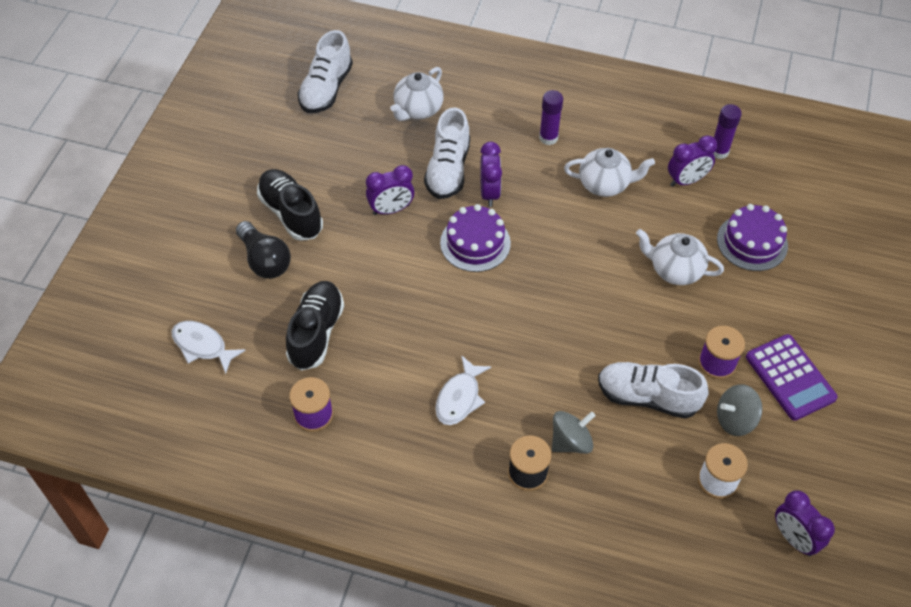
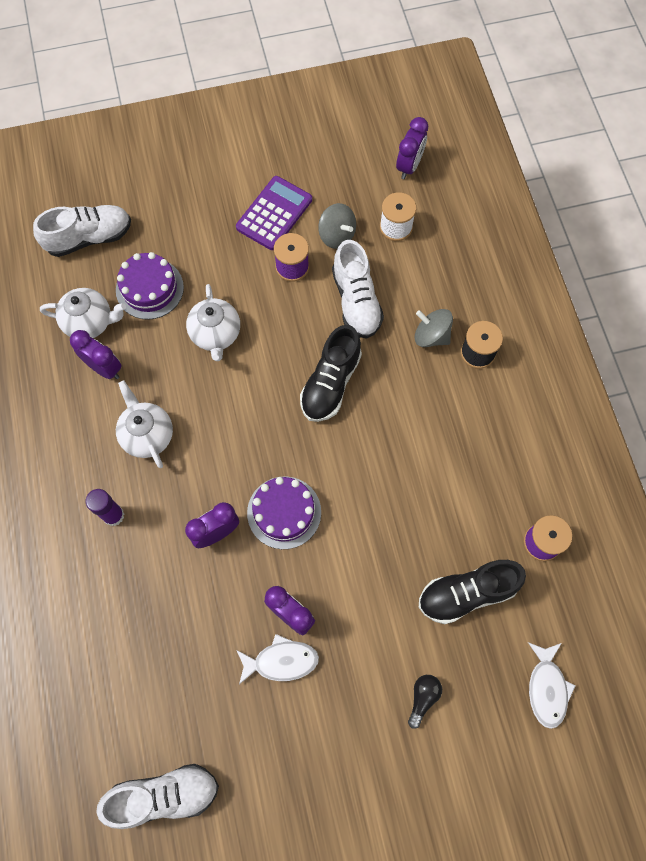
camera: 120 degrees left, 15 degrees up
(265, 260) = (423, 698): black light bulb -> black light bulb, size x0.60
(291, 213) = (353, 712): black shoe -> black shoe (330, 383)
(417, 110) = (142, 670): white teapot -> white teapot (90, 322)
(448, 170) = (209, 589): white shoe -> white shoe (89, 238)
(459, 398) = (448, 436): white fish -> white fish (281, 661)
(719, 151) = (51, 356): purple glue stick -> none

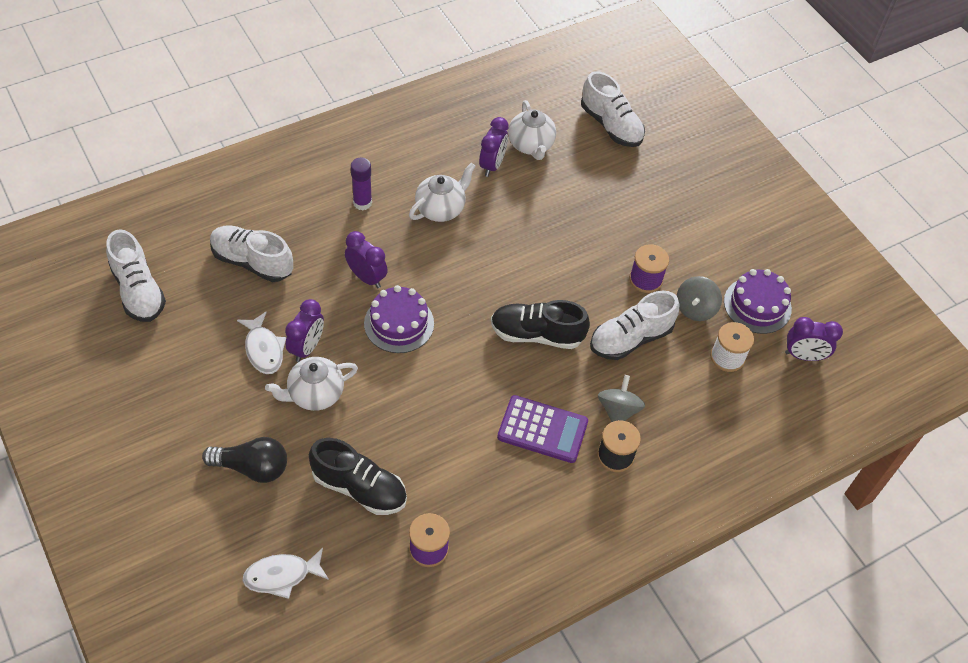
camera: 70 degrees right, 15 degrees down
(149, 288) = (579, 178): purple cake -> purple cake (757, 305)
(160, 654) = (252, 262): none -> white shoe
(216, 334) = (553, 236): white teapot -> white teapot (315, 394)
(274, 213) = (696, 253): purple calculator -> purple calculator (542, 429)
(423, 698) = (252, 467): black light bulb -> black light bulb, size x1.68
(466, 593) = (359, 488): black shoe -> black shoe turned 150 degrees clockwise

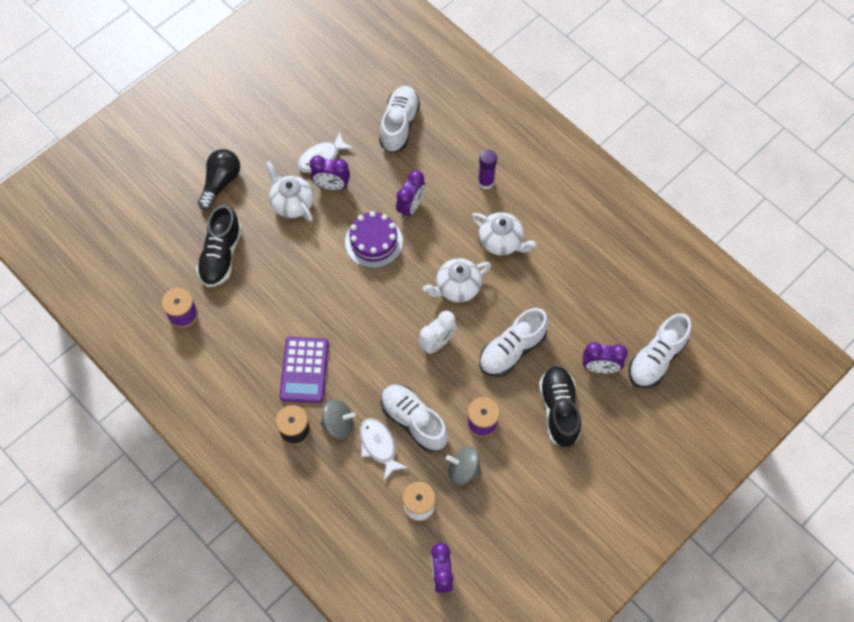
camera: 80 degrees right, 10 degrees up
(138, 291) = (348, 63): white shoe -> white shoe (512, 350)
(252, 467) = (220, 183): black light bulb -> black light bulb turned 150 degrees counterclockwise
(282, 575) = (142, 227): white fish -> white fish (379, 446)
(492, 165) = (566, 269): purple clock -> purple clock (600, 367)
(531, 145) = (602, 295): white teapot -> white teapot (457, 287)
(536, 334) = (395, 346): black shoe -> black shoe (559, 410)
(544, 295) = (437, 343): none -> white clock
(757, 305) = (485, 525): purple cake -> none

